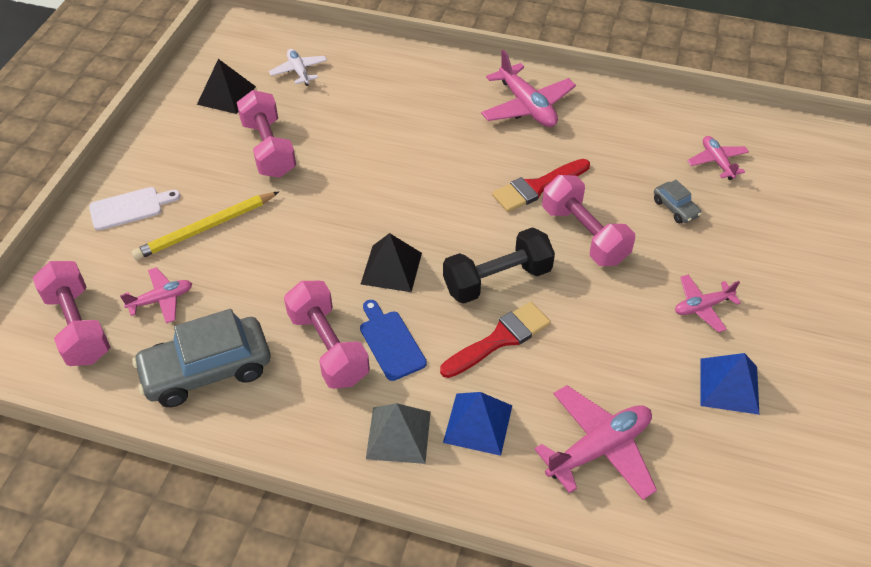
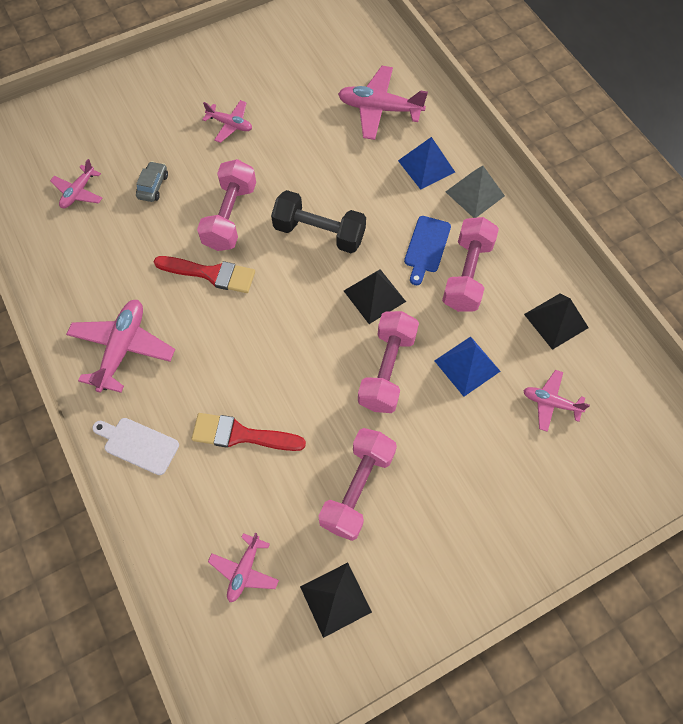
camera: 135 degrees left, 15 degrees up
(78, 326) = (624, 429): pink dumbbell -> pink dumbbell (387, 370)
(130, 208) = (518, 521): white cutting board -> white cutting board (138, 444)
(206, 228) = (473, 443): yellow pencil -> none
(207, 370) = (556, 321): grey car -> black pyramid
(299, 71) = (244, 570): white plane -> pink plane
(500, 339) = (361, 198): red brush -> red brush (241, 435)
(729, 386) = (277, 83): blue pyramid -> blue pyramid (467, 365)

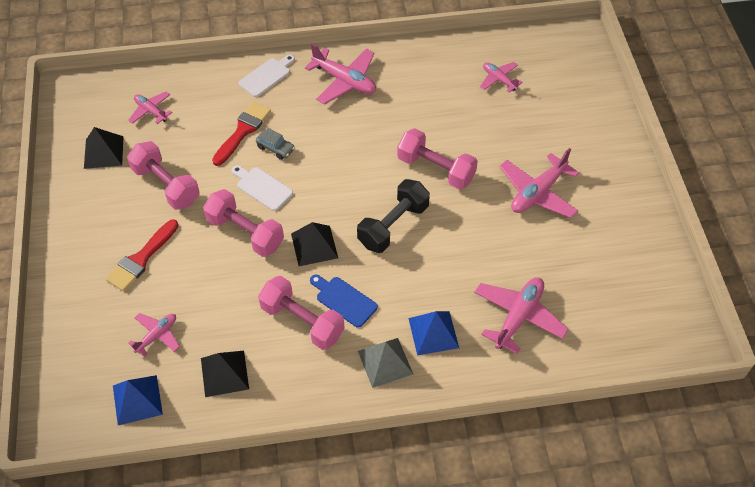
camera: 110 degrees right, 10 degrees down
(153, 186) = (487, 126): grey car -> grey car (275, 148)
(211, 274) = (385, 144): red brush -> red brush (141, 259)
(230, 125) = (538, 193): pink plane -> pink plane, size x1.70
(318, 377) = (262, 187): none -> white cutting board
(467, 365) = (220, 288): blue pyramid -> blue pyramid (137, 400)

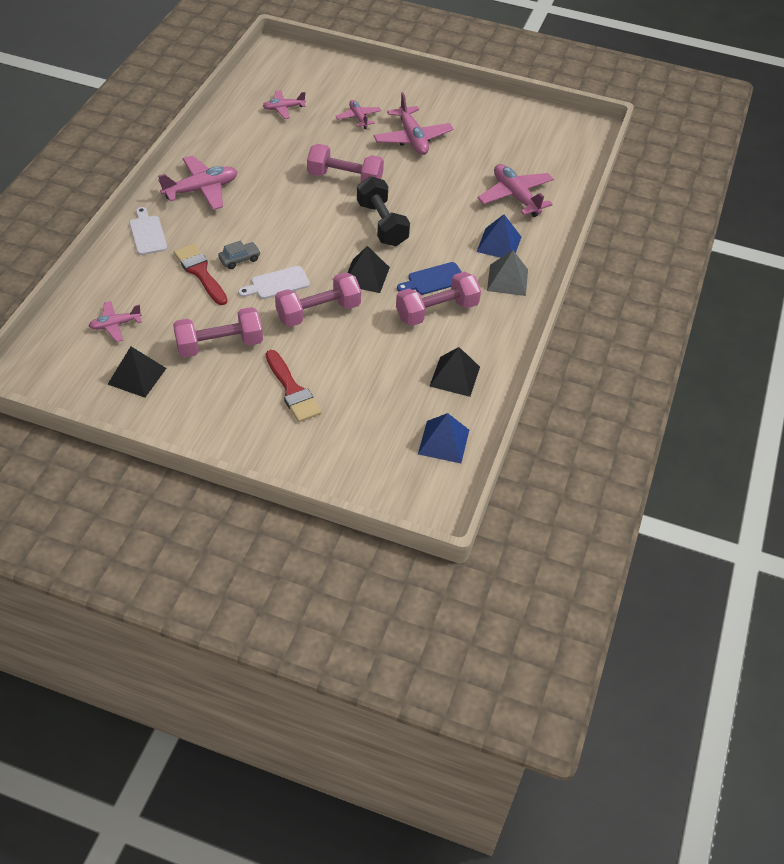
camera: 65 degrees left, 5 degrees down
(157, 336) = (386, 407): pink plane -> pink plane (358, 118)
(435, 169) = (345, 179): pink dumbbell -> pink dumbbell turned 45 degrees clockwise

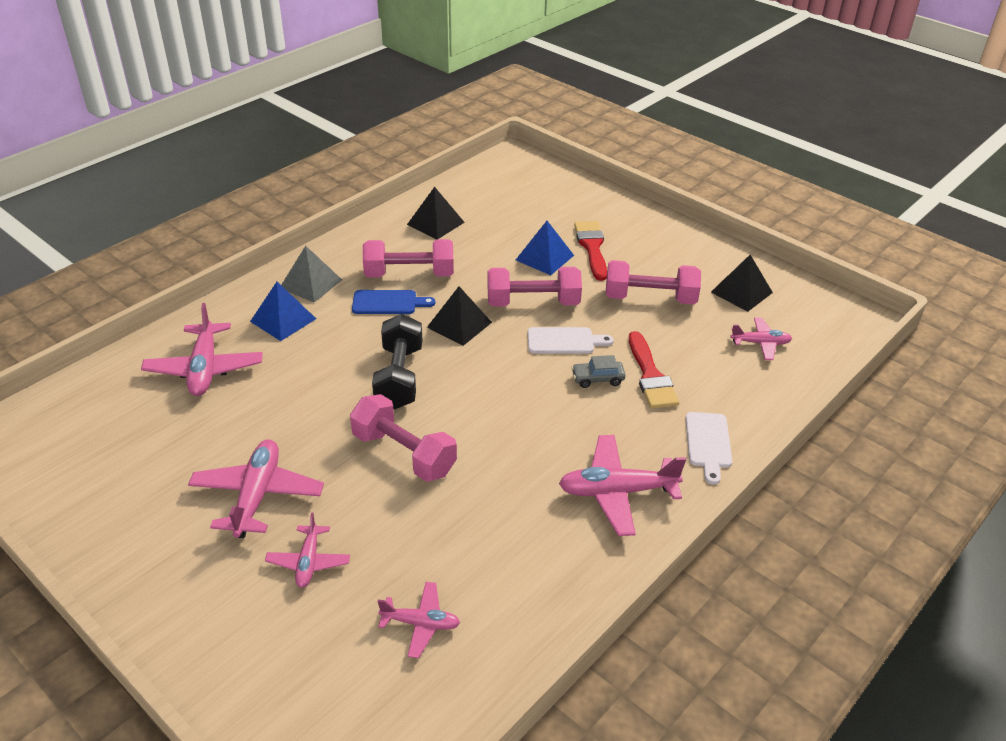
camera: 155 degrees left, 10 degrees down
(443, 441) = (480, 187): blue pyramid -> blue pyramid (544, 257)

